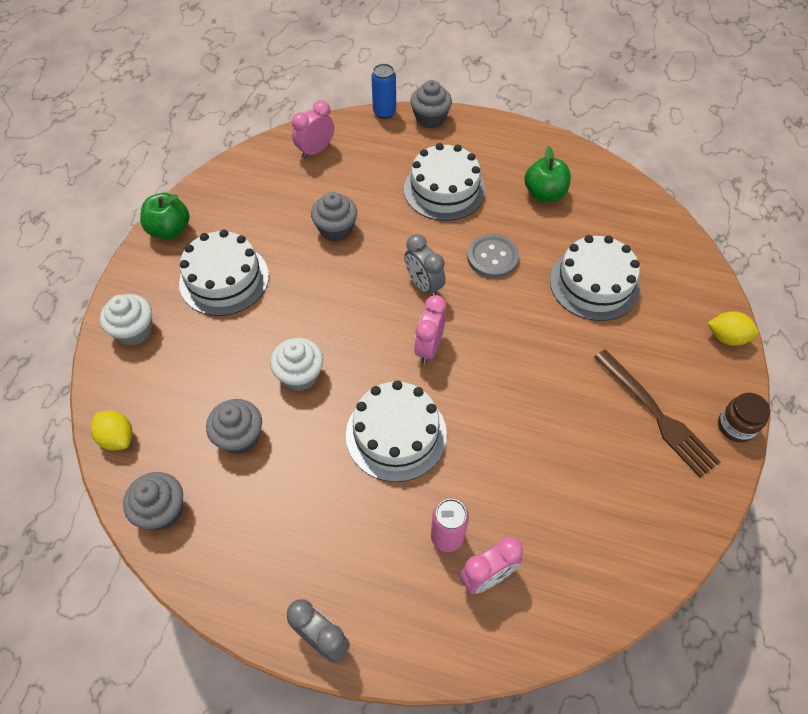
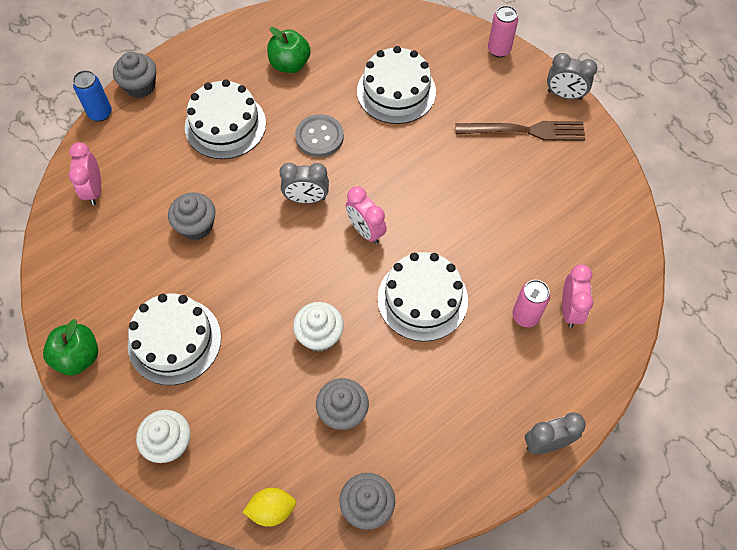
camera: 55 degrees left, 5 degrees up
(726, 337) = (499, 50): yellow lemon -> pink can
(735, 426) = (564, 95): brown jar -> grey clock

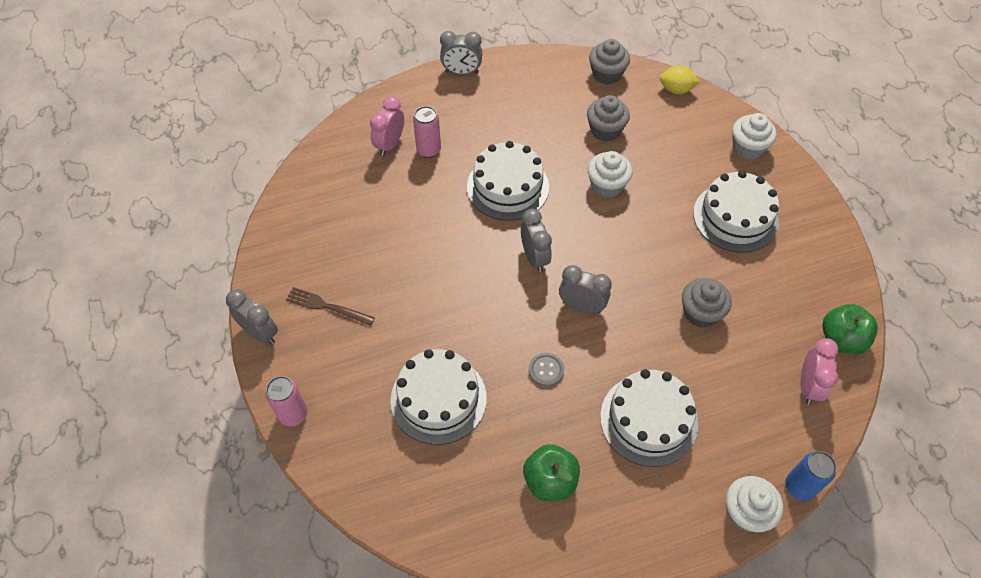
camera: 160 degrees left, 5 degrees down
(78, 357) = (824, 229): green apple -> green apple (841, 339)
(140, 86) = (746, 512): grey cupcake -> white cupcake
(319, 137) = (546, 370): grey button -> grey button, size x0.64
(365, 231) = (534, 257): pink clock -> grey clock
(525, 131) = (326, 306): brown fork -> brown fork, size x0.65

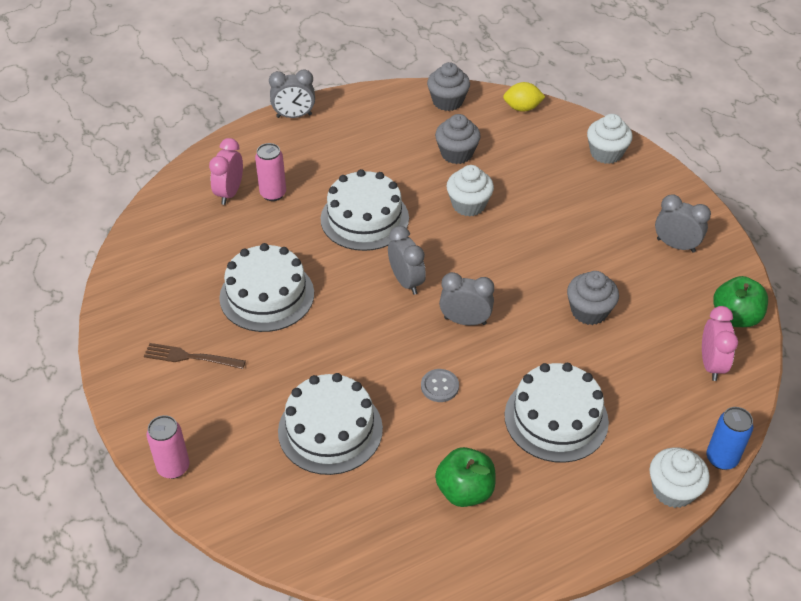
camera: 10 degrees left, 10 degrees down
(260, 333) = (121, 393): grey clock -> grey clock (675, 245)
(735, 217) = (606, 218): white cake -> white cake (267, 295)

